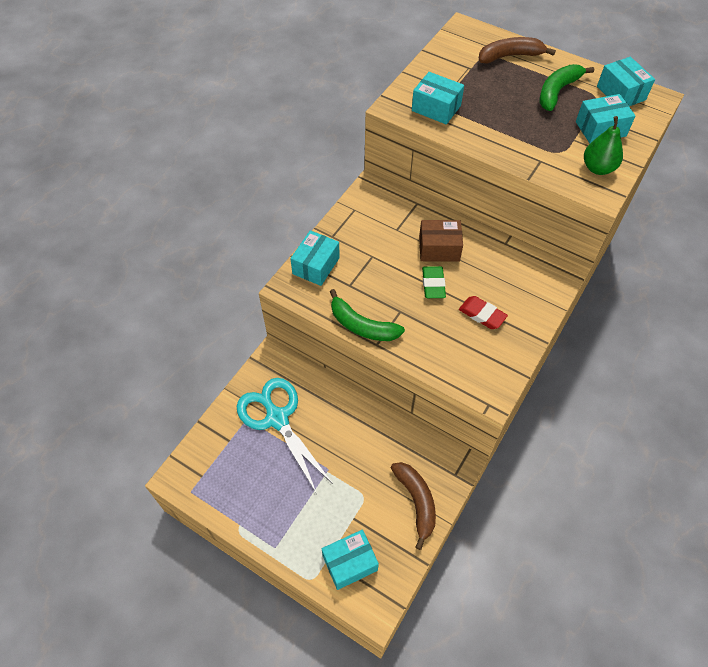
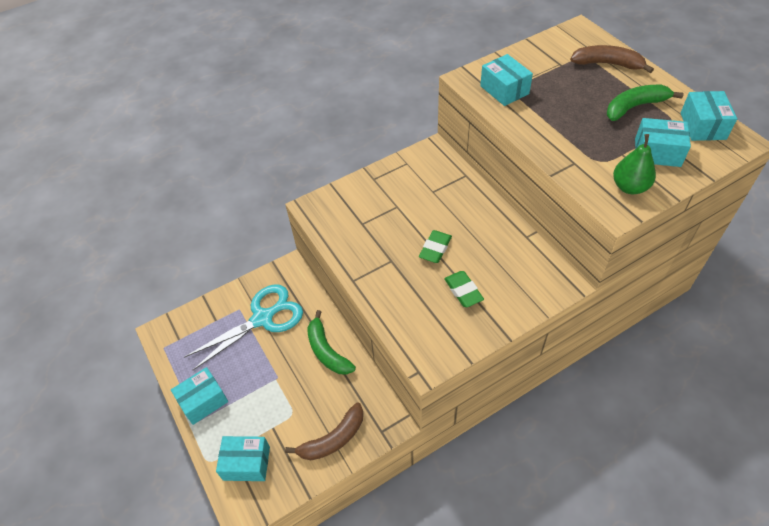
camera: 30 degrees right, 5 degrees down
(277, 418) = (263, 318): turquoise scissors -> turquoise scissors turned 60 degrees clockwise
(316, 266) = (344, 198): turquoise box -> turquoise box (203, 401)
(362, 325) = (350, 260): green banana -> green banana (327, 351)
(416, 502) = (333, 439): brown banana -> brown banana turned 45 degrees clockwise
(439, 248) = (460, 220): brown box -> none
(482, 314) = (463, 291): red eraser -> green eraser

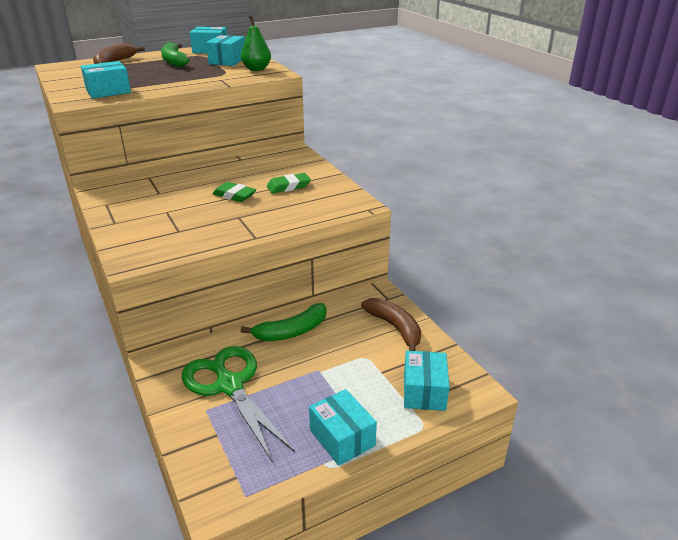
camera: 90 degrees left, 20 degrees down
(263, 318) = (229, 385): turquoise scissors -> green scissors

